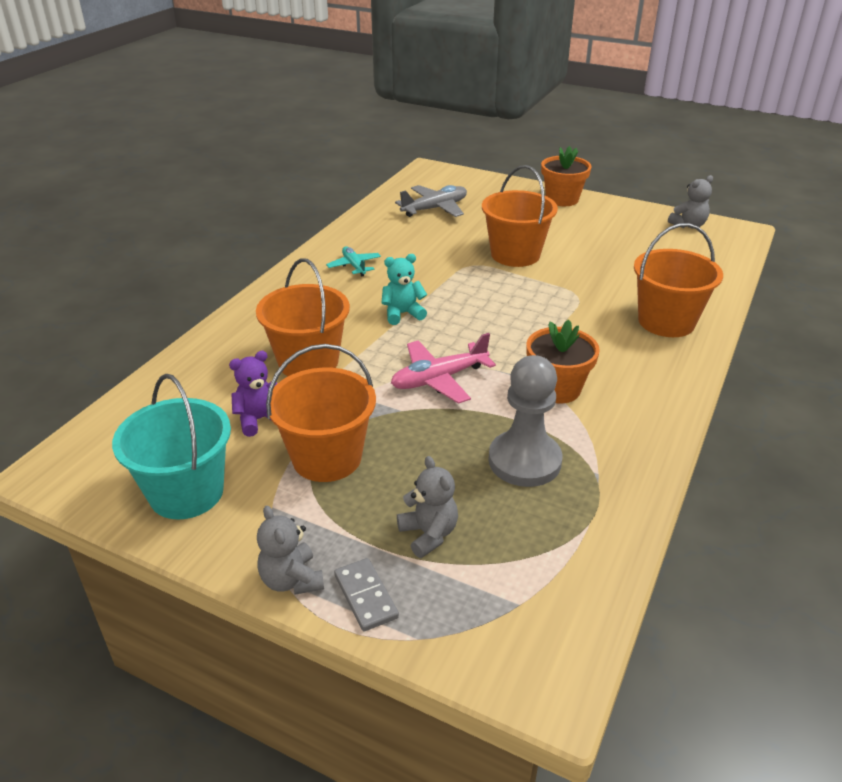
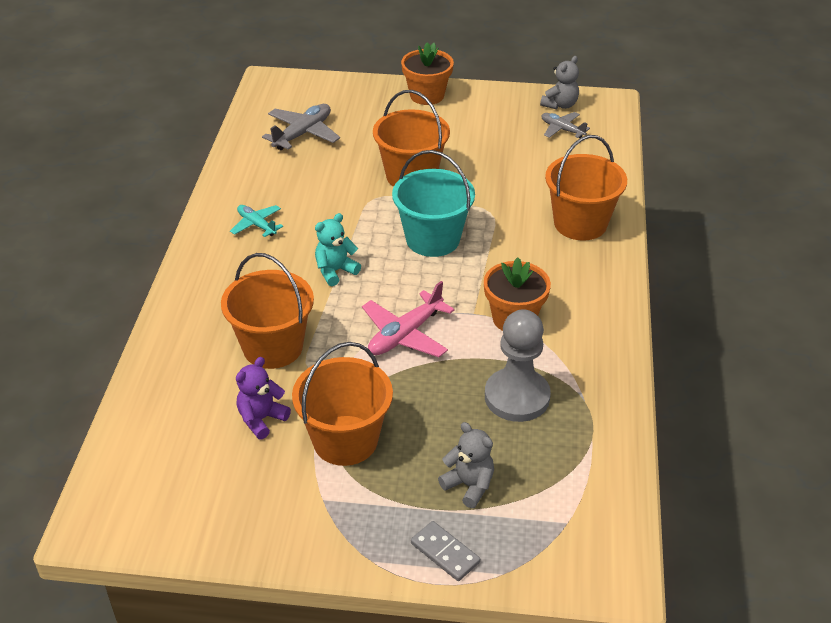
camera: 20 degrees left, 5 degrees up
(186, 492) = (237, 508): turquoise bucket -> turquoise bucket (432, 239)
(292, 580) = (377, 558): grey teddy bear -> none
(681, 244) = (562, 129): none -> grey plane

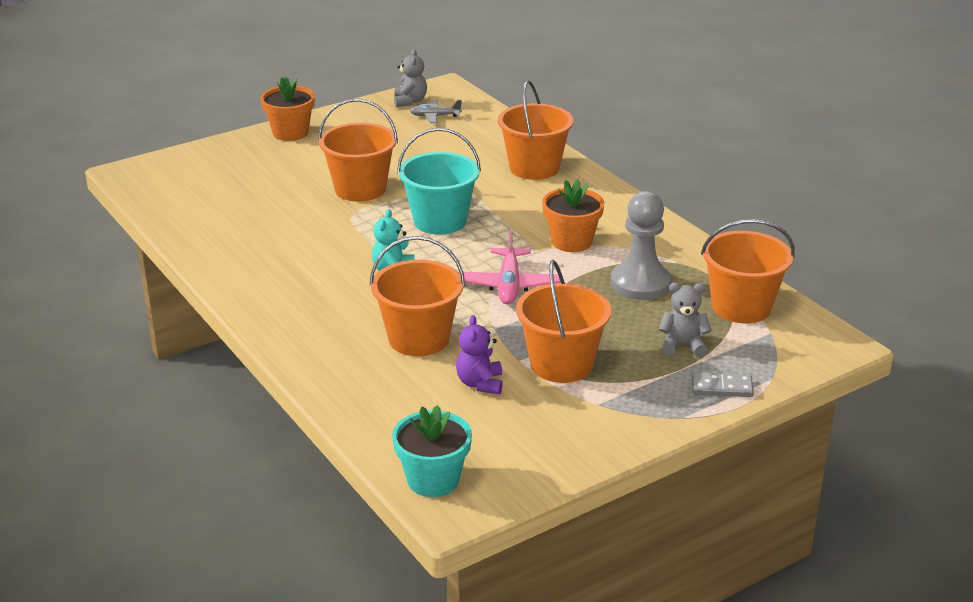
camera: 40 degrees left, 10 degrees down
(116, 488) = (433, 480): none -> turquoise flower pot
(256, 225) = (278, 271): turquoise plane -> none
(303, 134) = (220, 196): grey plane -> none
(576, 477) = (741, 307): none -> orange bucket

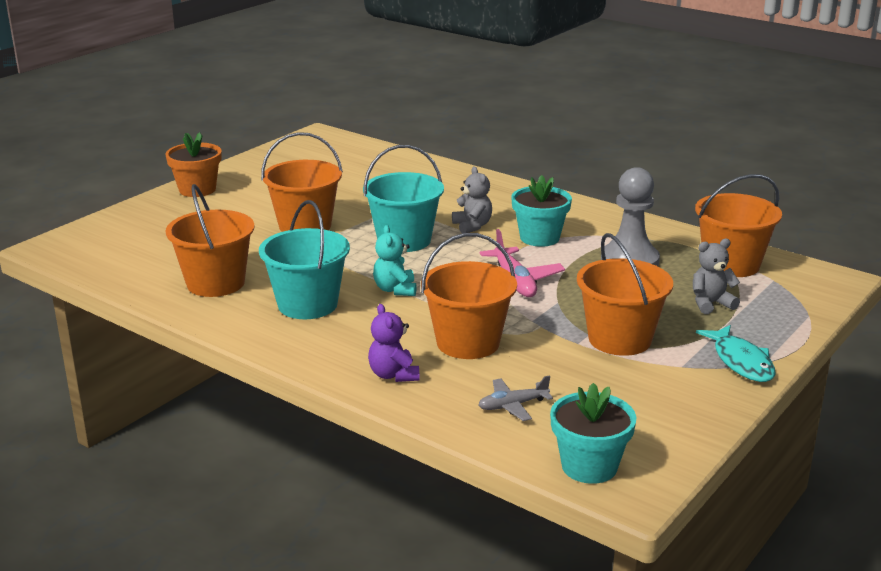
camera: 20 degrees left, 5 degrees down
(305, 272) = (307, 304): none -> turquoise bucket
(410, 101) = (295, 149): grey teddy bear -> grey teddy bear (472, 226)
(435, 116) = (328, 158): grey plane -> grey plane (512, 405)
(480, 383) = (559, 370): purple teddy bear -> purple teddy bear (393, 375)
(534, 168) = (455, 185): orange bucket -> orange bucket (215, 283)
(571, 241) = (539, 238): orange flower pot -> turquoise flower pot
(659, 412) = (741, 362): none -> turquoise fish
(721, 387) = (775, 331): grey domino -> none

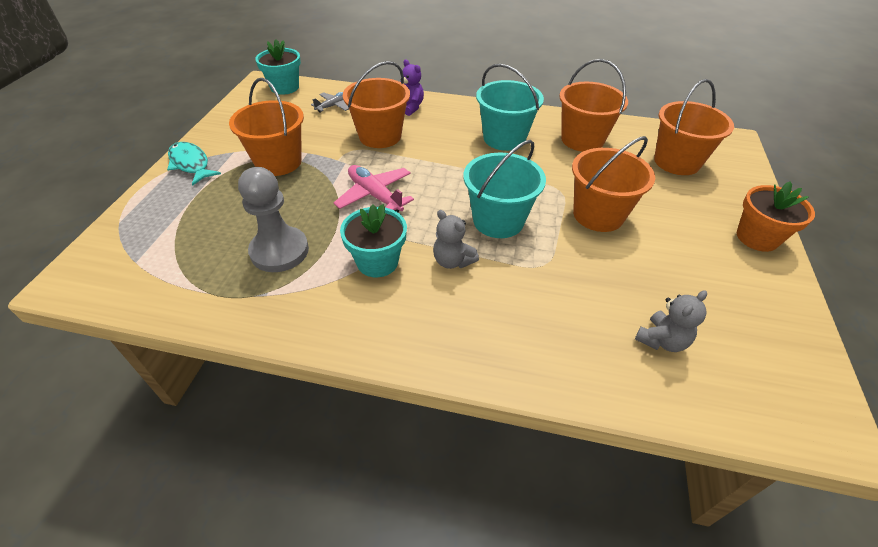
camera: 155 degrees right, 20 degrees up
(395, 290) = (459, 165): turquoise teddy bear -> none
(710, 303) = (204, 214): grey teddy bear -> grey teddy bear (661, 340)
(731, 264) = (174, 275): orange bucket -> orange bucket (676, 162)

